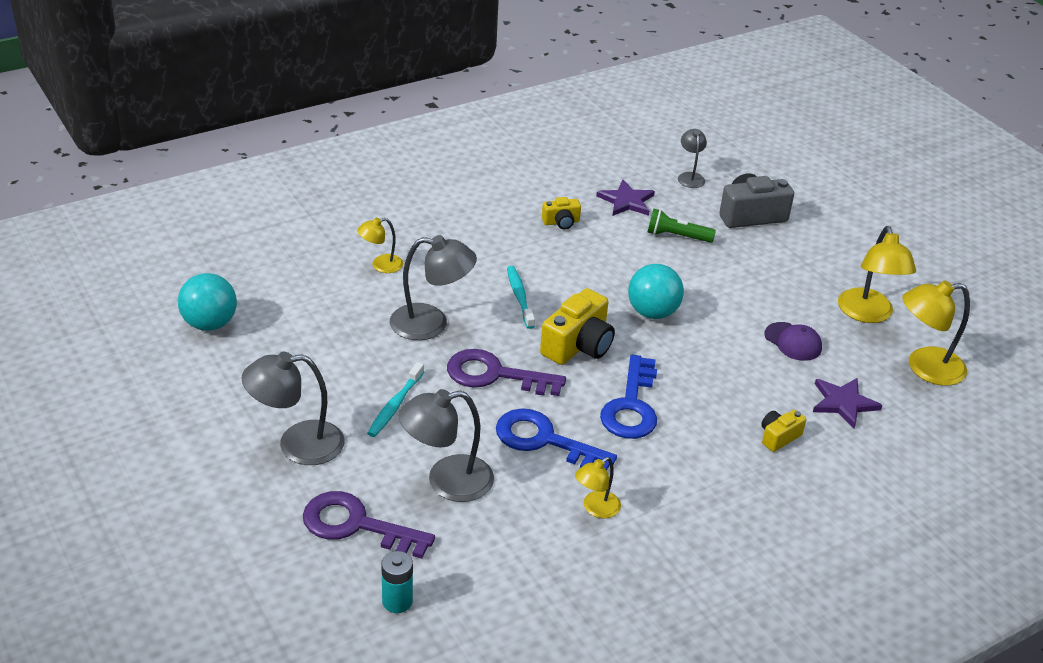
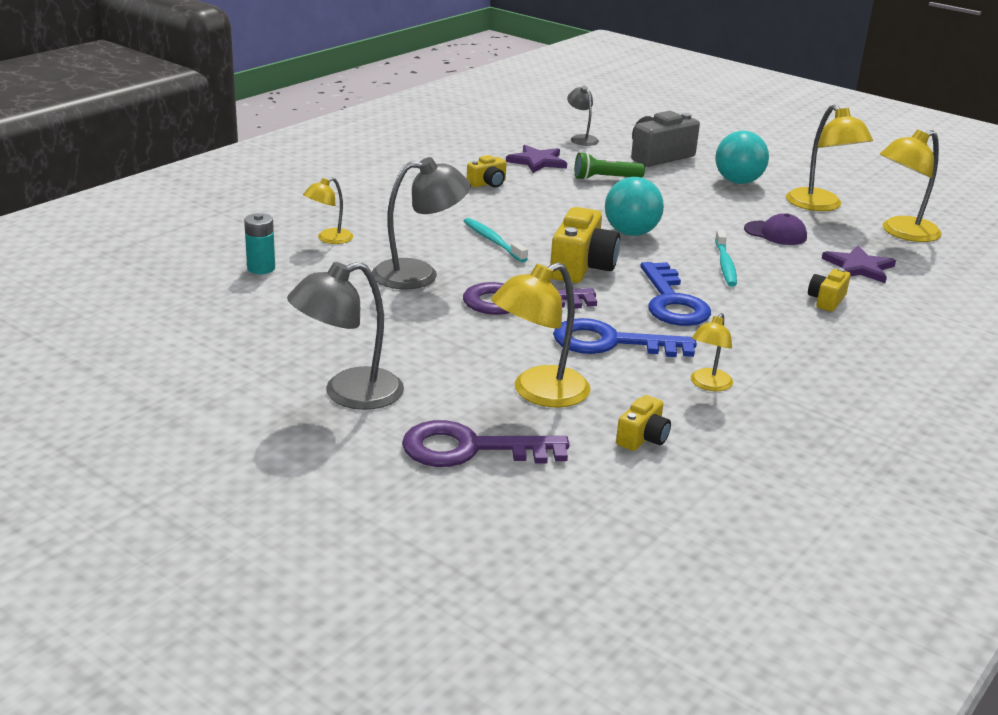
camera: 20 degrees left, 10 degrees down
(210, 324) = (169, 312): turquoise ball -> turquoise ball (738, 182)
(395, 405) = (432, 343): turquoise toothbrush -> turquoise toothbrush (725, 264)
(397, 601) = (569, 504): turquoise battery -> turquoise battery (261, 268)
(446, 481) = (538, 393): grey lamp -> yellow lamp
(500, 551) = (642, 438): none -> yellow camera

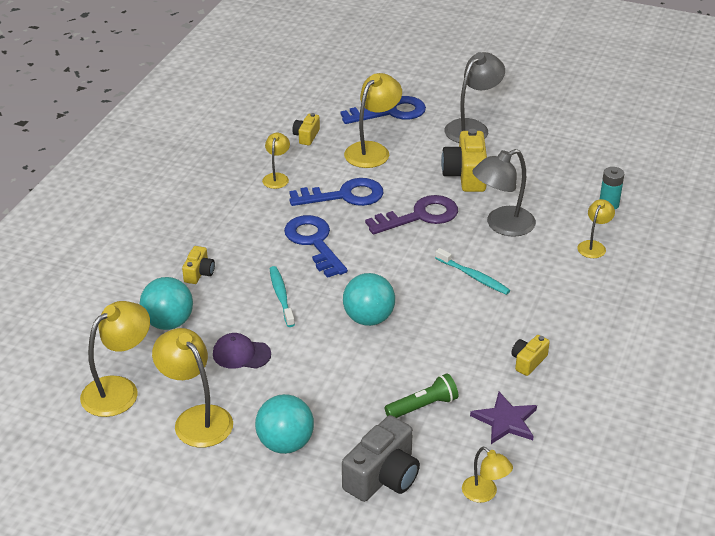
camera: 165 degrees right, 10 degrees up
(470, 449) = (390, 112): purple key -> blue key
(581, 138) = (485, 494): grey lamp -> yellow lamp
(581, 267) = (392, 263): yellow camera -> yellow camera (466, 175)
(859, 267) = (168, 322): purple star -> turquoise ball

